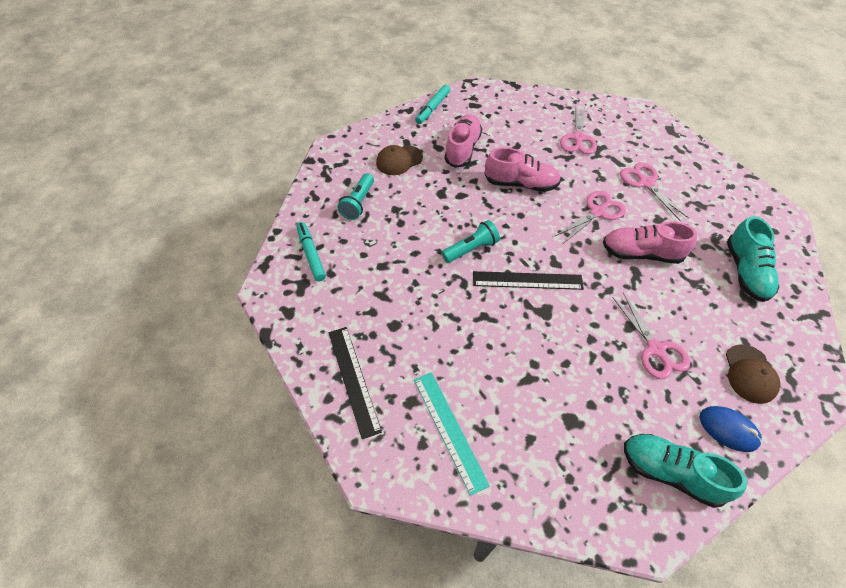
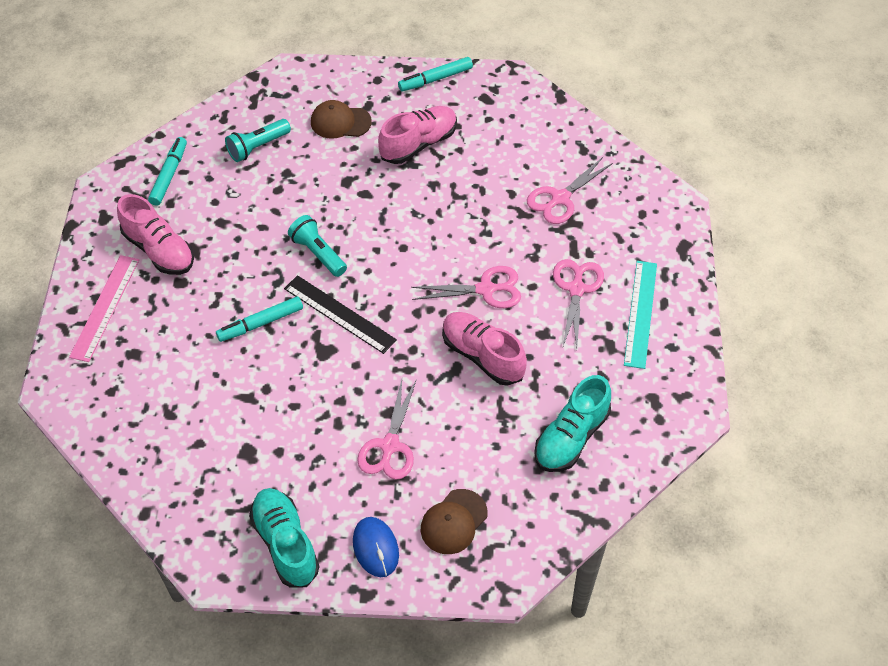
camera: 35 degrees right, 0 degrees up
(353, 380) = (105, 307): black ruler -> pink ruler
(449, 430) = (142, 394): turquoise ruler -> turquoise ruler (641, 313)
(471, 249) = (318, 253): turquoise flashlight -> turquoise flashlight turned 135 degrees counterclockwise
(482, 319) = (260, 323): none -> turquoise marker
(521, 184) = (439, 215): pink shoe -> pink shoe (159, 250)

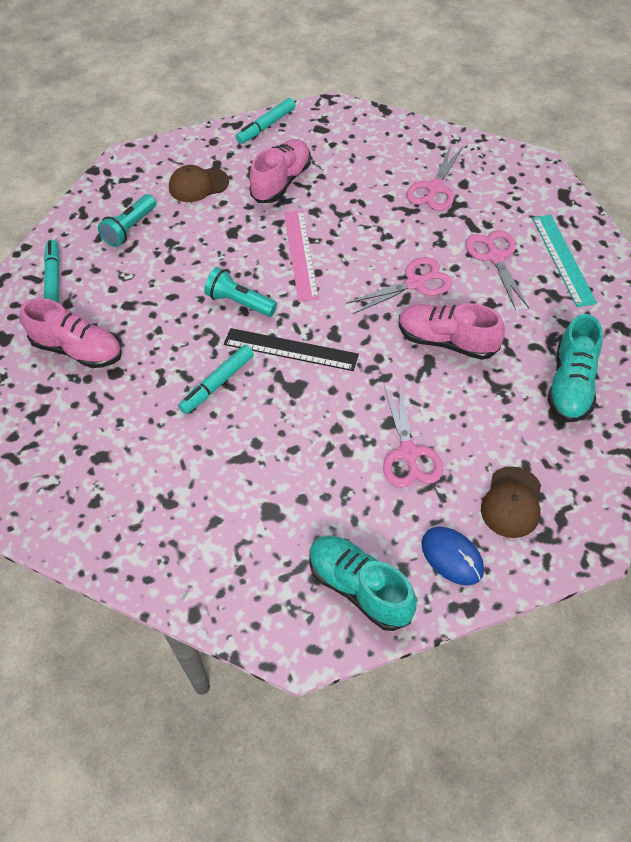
camera: 20 degrees left, 0 degrees up
(105, 307) = (47, 422): pink ruler -> pink ruler (300, 254)

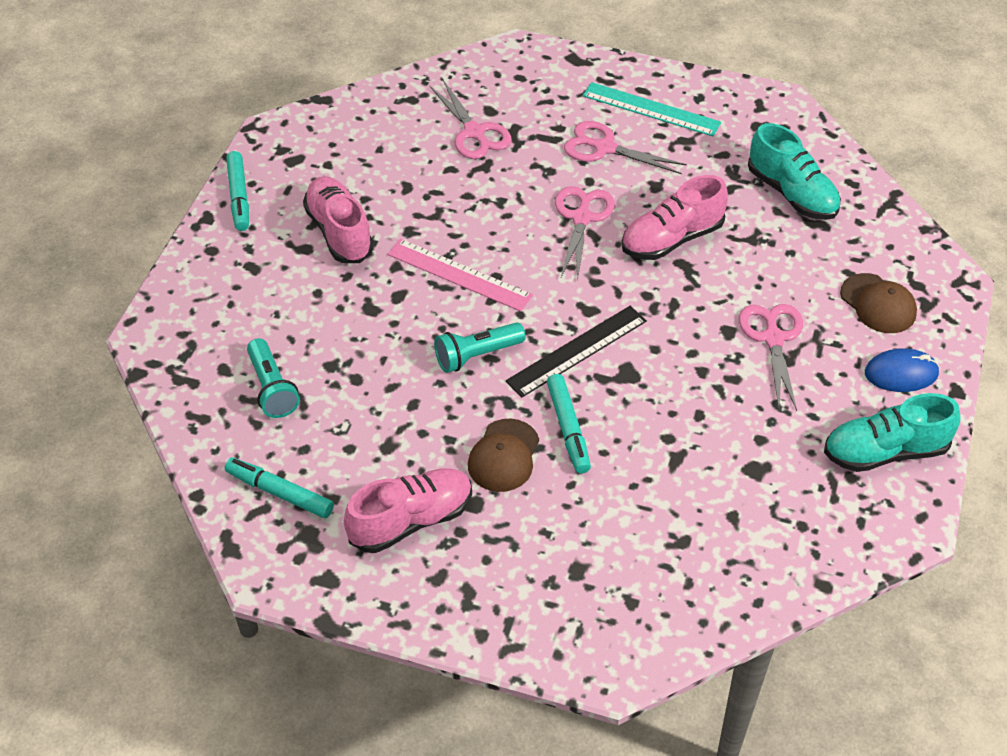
camera: 55 degrees left, 5 degrees down
(198, 185) = (267, 298): brown cap -> brown cap (504, 456)
(408, 453) = (773, 338): pink scissors -> pink scissors turned 120 degrees counterclockwise

